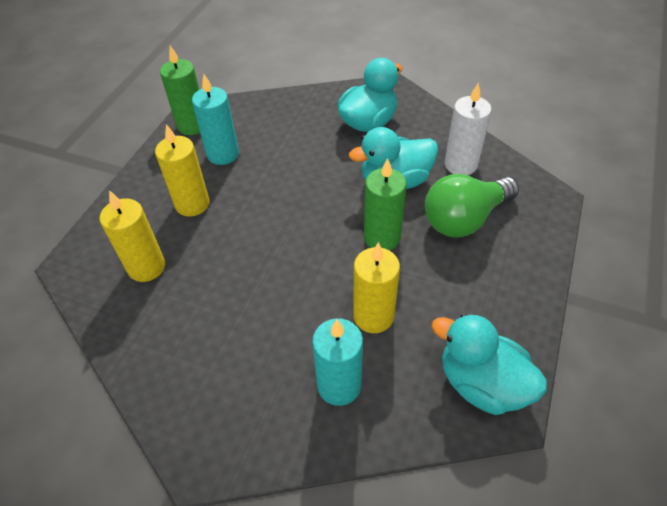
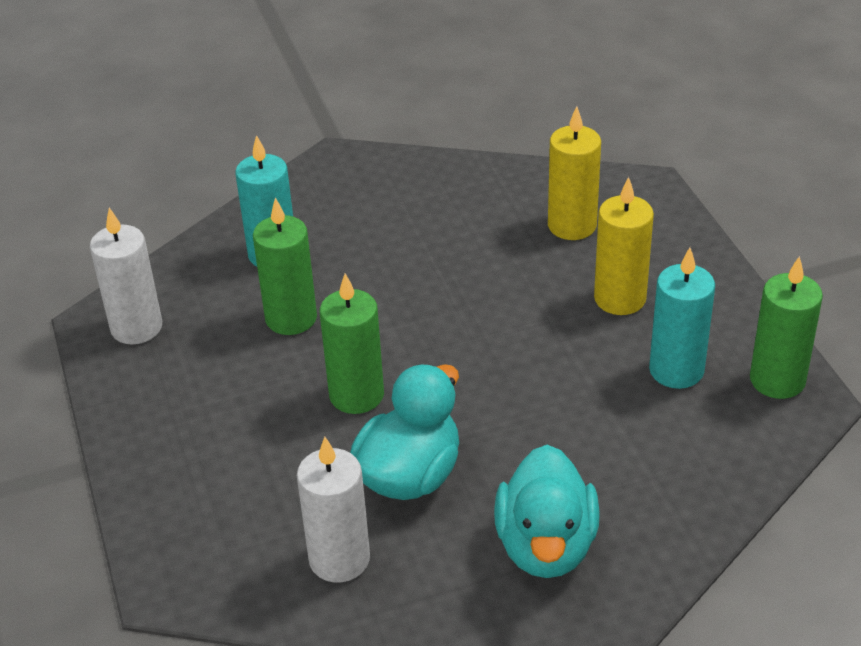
camera: 140 degrees right, 10 degrees down
(373, 316) = (291, 318): yellow candle -> green candle
(464, 219) = (271, 479): green light bulb -> none
(481, 383) = (136, 327): turquoise duck -> white candle

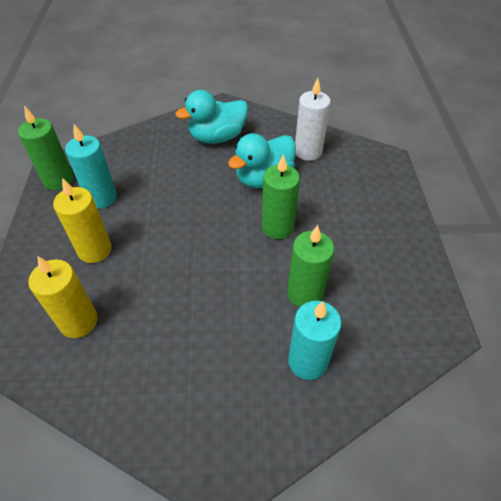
camera: 165 degrees left, 10 degrees up
(136, 327) = (414, 316): white candle -> none
(546, 546) = (217, 137): turquoise duck -> turquoise duck turned 135 degrees counterclockwise

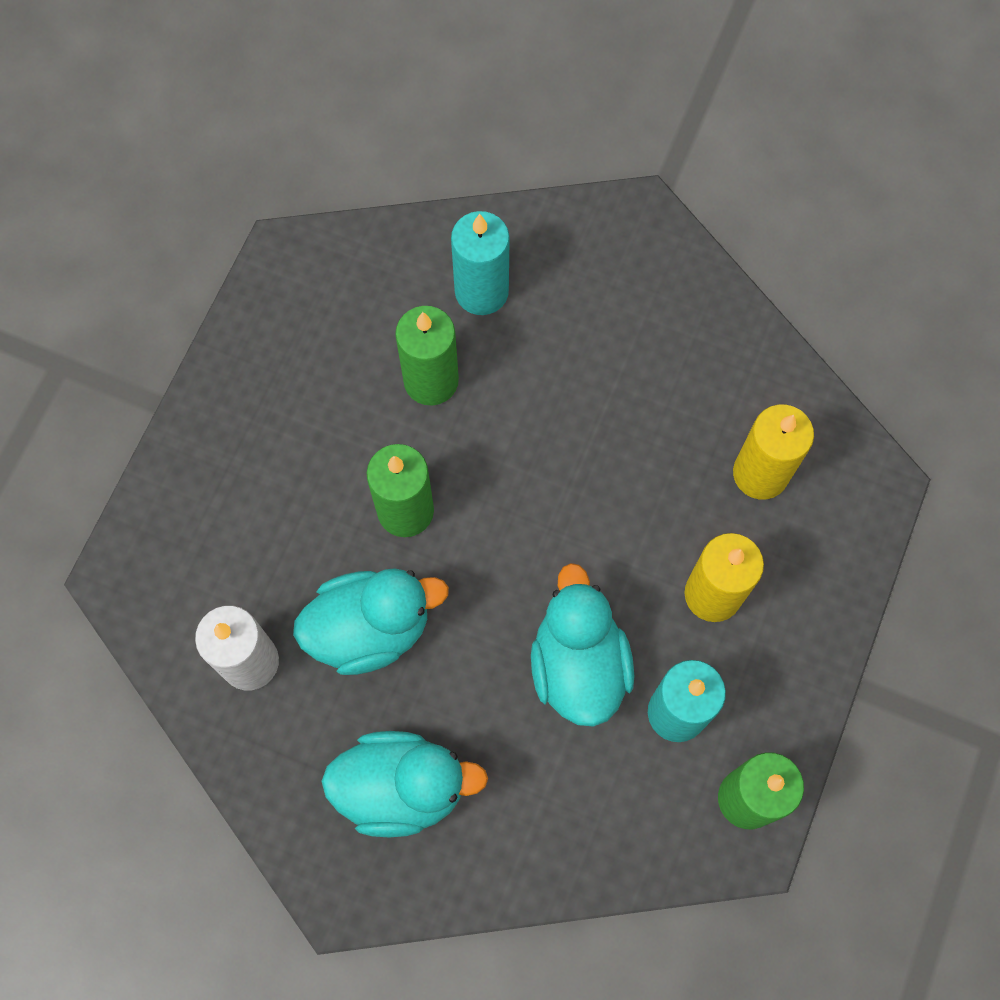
camera: 155 degrees left, 20 degrees up
(157, 198) = (578, 665): none -> turquoise duck

